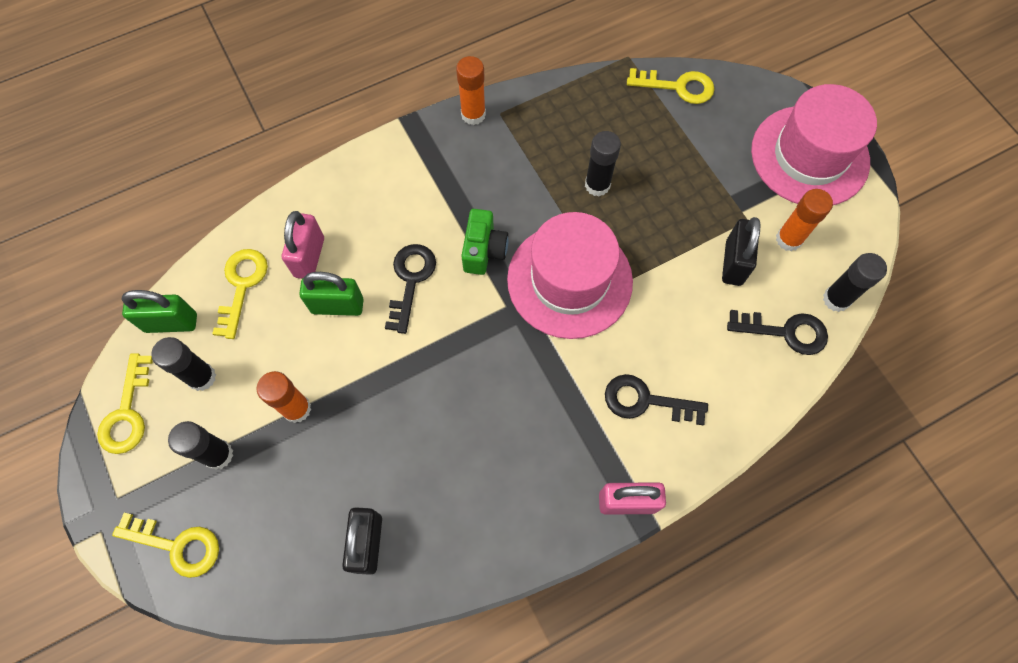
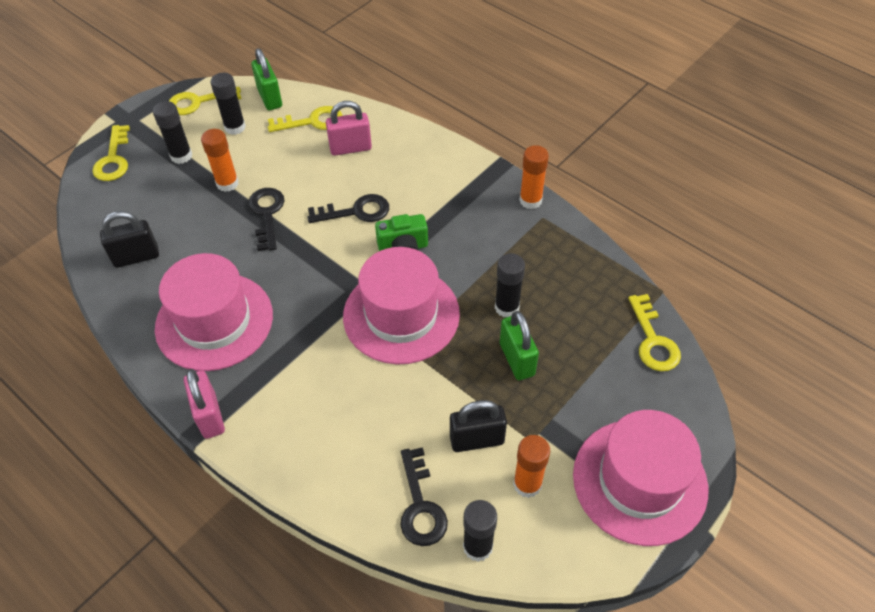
camera: 70 degrees right, 15 degrees down
(337, 306) = (317, 177): green padlock -> green padlock (516, 359)
(504, 470) = (214, 321): none -> pink hat
(646, 401) = (307, 404): black key -> black key (267, 214)

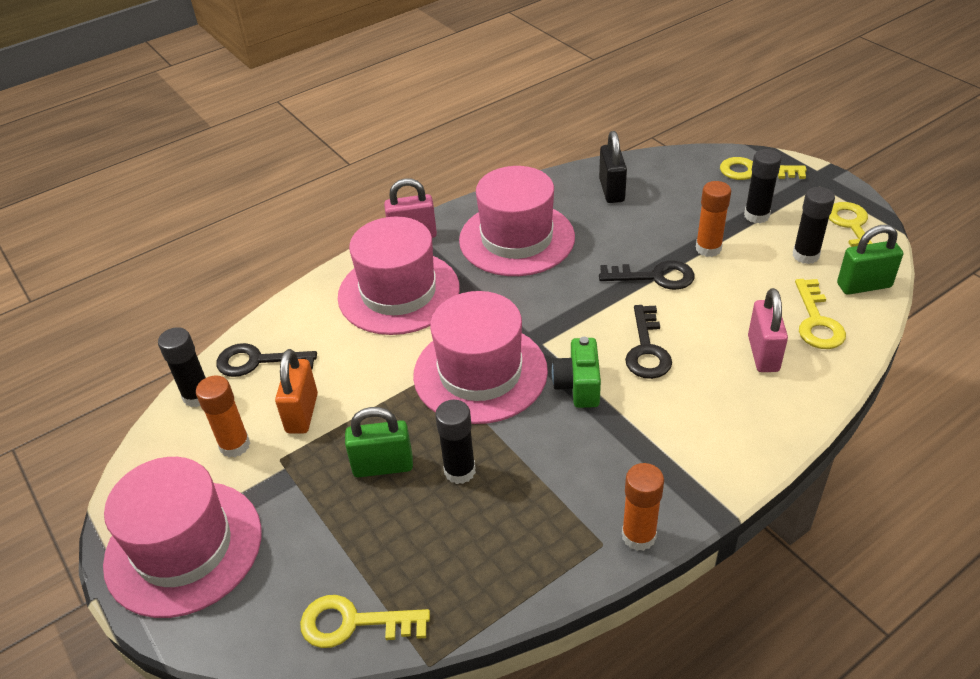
camera: 105 degrees right, 10 degrees down
(303, 405) = (398, 292): none -> pink hat
(477, 440) = (302, 413): black padlock -> orange padlock

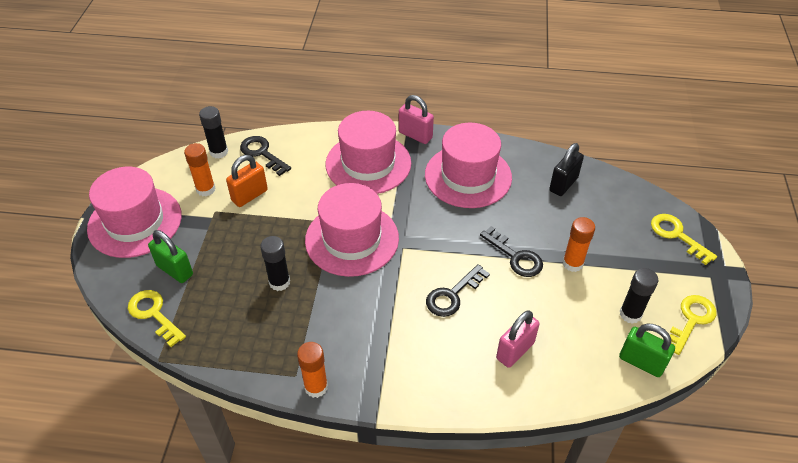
camera: 40 degrees right, 5 degrees up
(383, 466) = (251, 251): green padlock -> green padlock (175, 270)
(578, 386) = (390, 285): green camera -> none
(756, 216) = (635, 265): black glue stick -> none
(817, 321) = (576, 359): yellow key -> none

